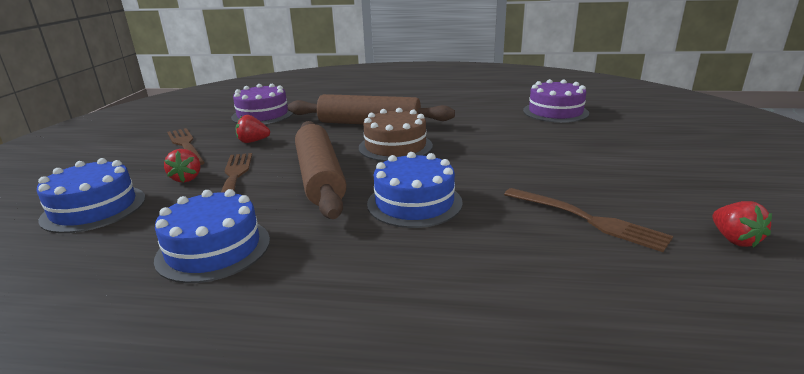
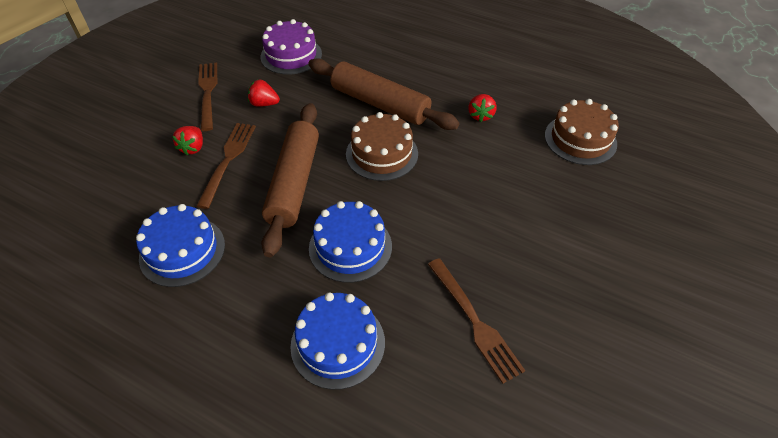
camera: 20 degrees right, 25 degrees up
(94, 208) = (118, 168): blue cake -> blue cake (338, 343)
(555, 112) = (580, 139): purple cake -> brown cake
(734, 239) = (575, 393): red strawberry -> red strawberry (480, 115)

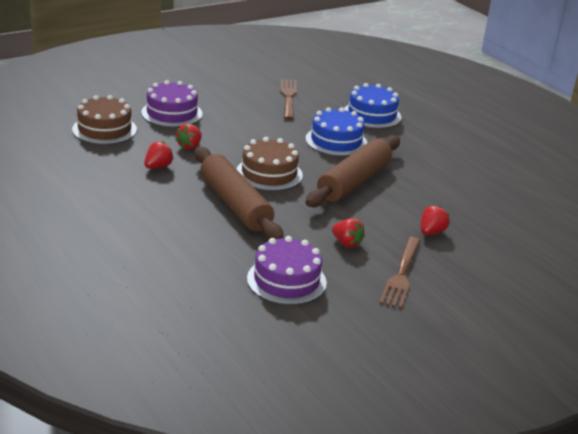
camera: 155 degrees left, 20 degrees down
(182, 251) = (455, 176): blue cake -> none
(228, 160) = (402, 213): brown fork -> none
(485, 155) = (189, 146): none -> red strawberry
(559, 200) = (172, 113): none -> purple cake

